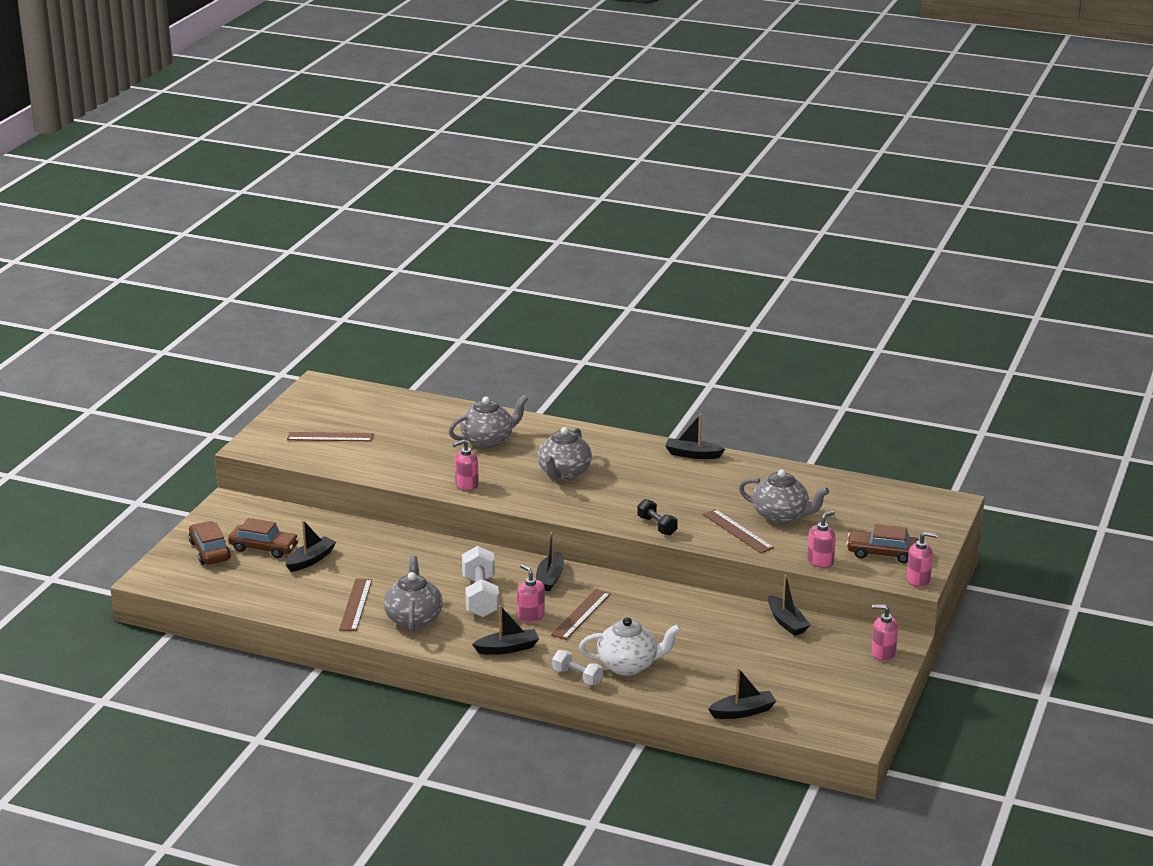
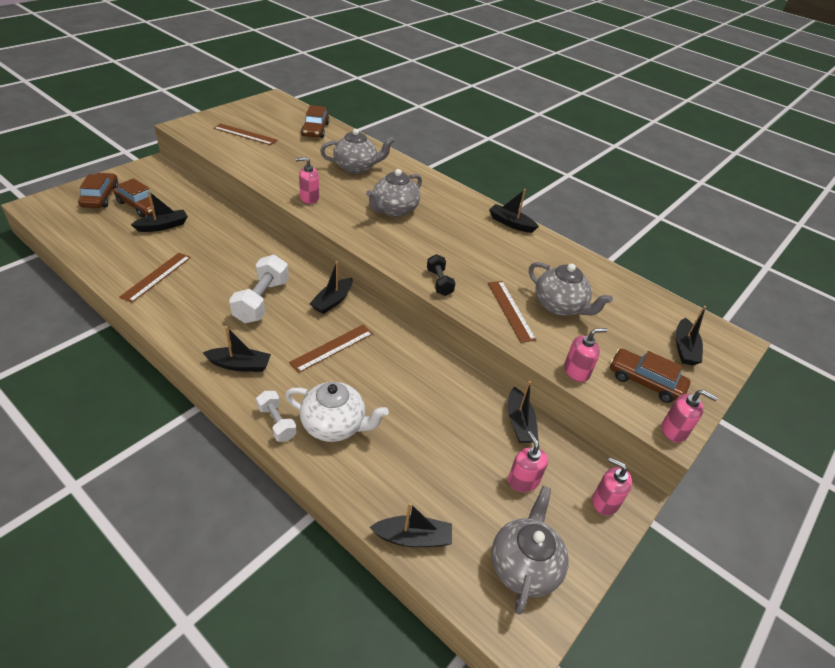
camera: 15 degrees right, 15 degrees up
(404, 410) = (315, 129): none -> brown car
(413, 618) = (189, 305): grey teapot -> grey teapot (524, 566)
(531, 616) = (287, 335): pink soap dispenser -> pink soap dispenser (523, 480)
(908, 520) = (684, 348): none -> black boat

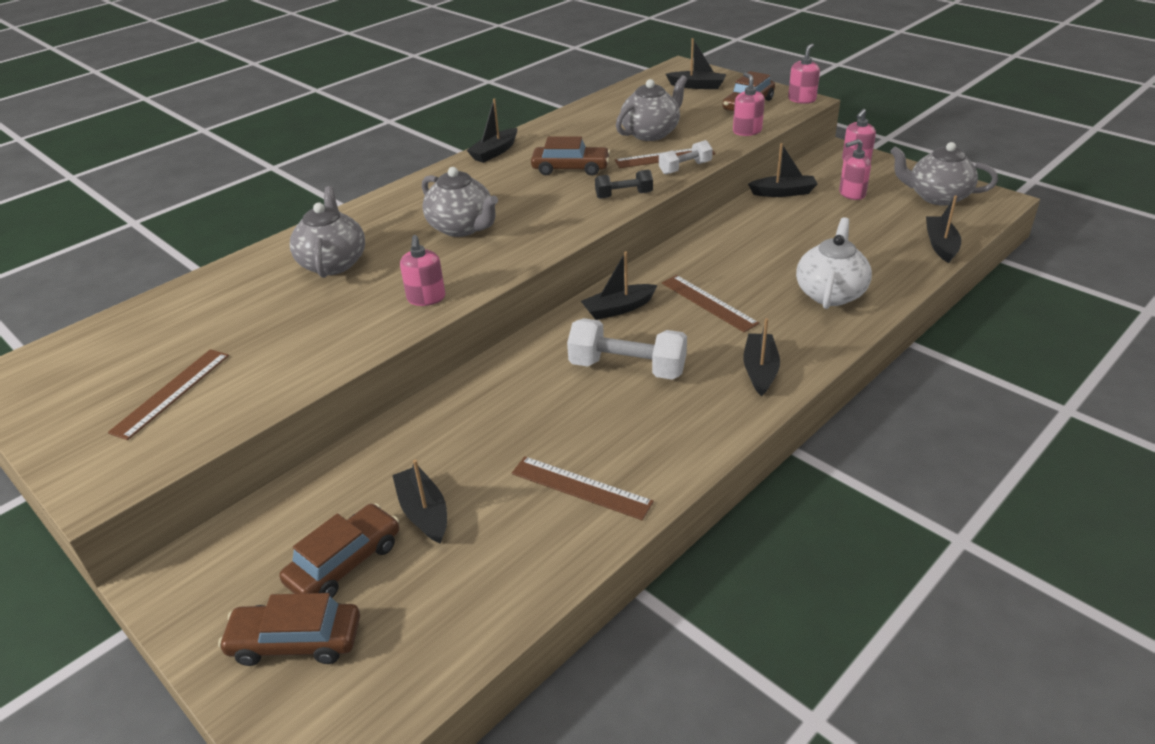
camera: 80 degrees left, 5 degrees down
(276, 423) = (842, 331): white dumbbell -> white dumbbell (685, 168)
(315, 129) = (179, 312): brown car -> brown car (570, 168)
(332, 301) = (618, 308): black boat -> black boat turned 120 degrees clockwise

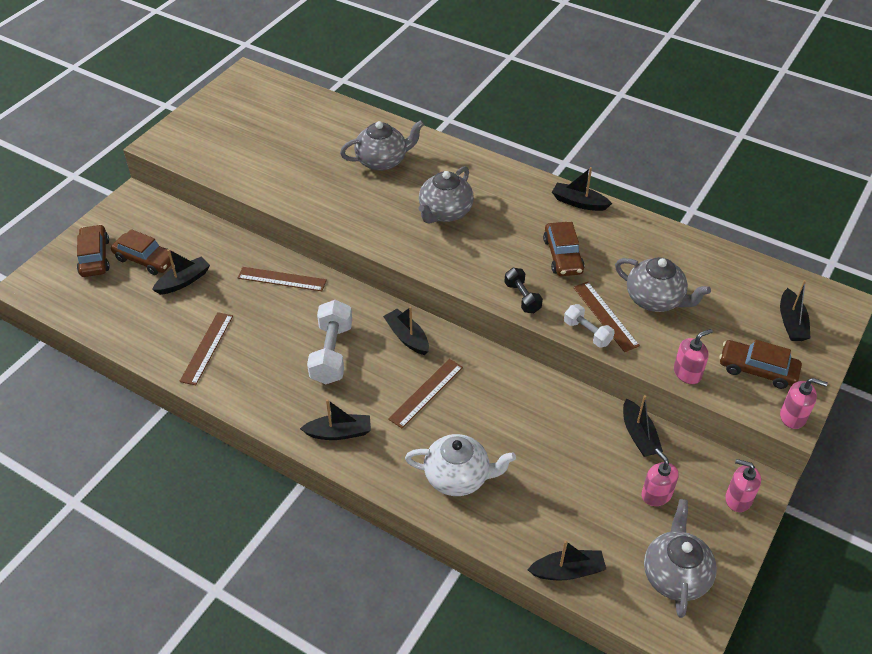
camera: 75 degrees right, 10 degrees up
(171, 393) = (235, 140): brown ruler -> brown ruler (282, 279)
(426, 298) = (345, 217): pink soap dispenser -> none

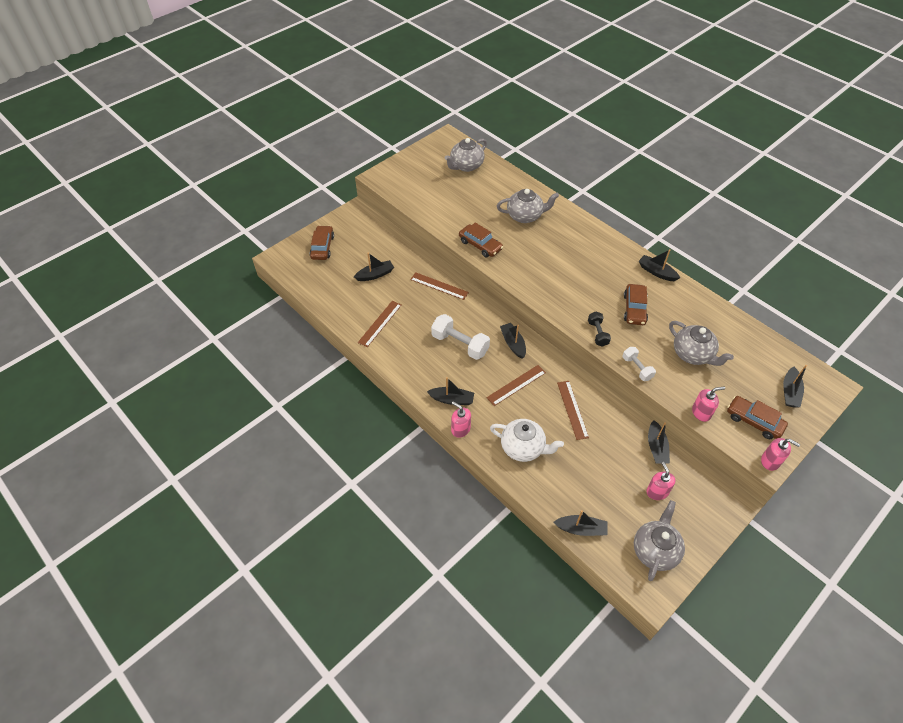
camera: 15 degrees right, 5 degrees up
(146, 259) = (354, 255): brown car -> brown car (480, 245)
(332, 353) = (460, 344): white dumbbell -> white dumbbell turned 75 degrees counterclockwise
(445, 212) = (559, 261): grey teapot -> grey teapot (466, 166)
(605, 316) = (653, 359): brown ruler -> brown ruler (572, 409)
(738, 499) = (715, 509): pink soap dispenser -> pink soap dispenser (460, 429)

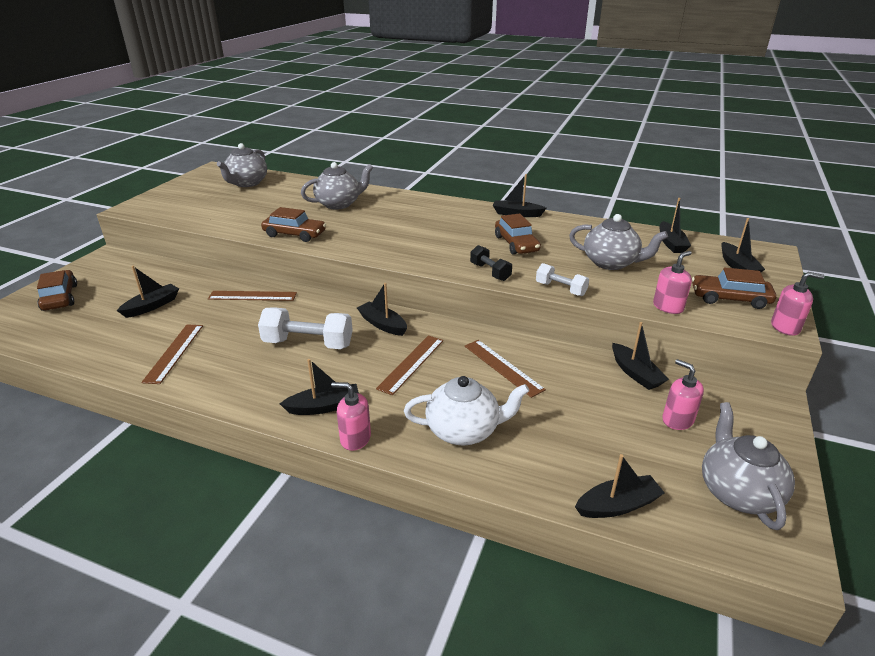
camera: 25 degrees left, 20 degrees down
(757, 349) = (671, 243): none -> black boat

